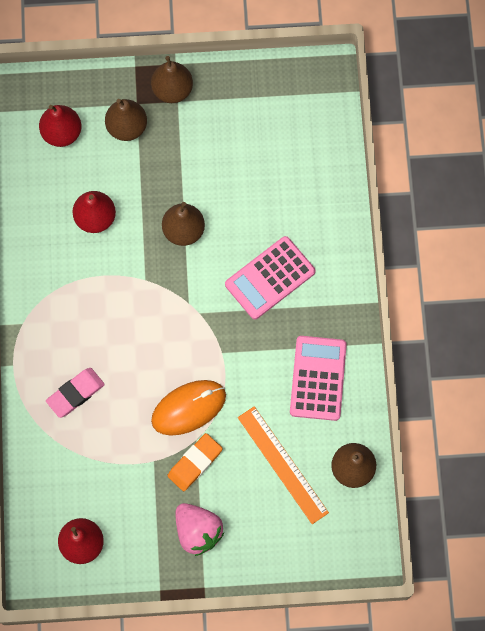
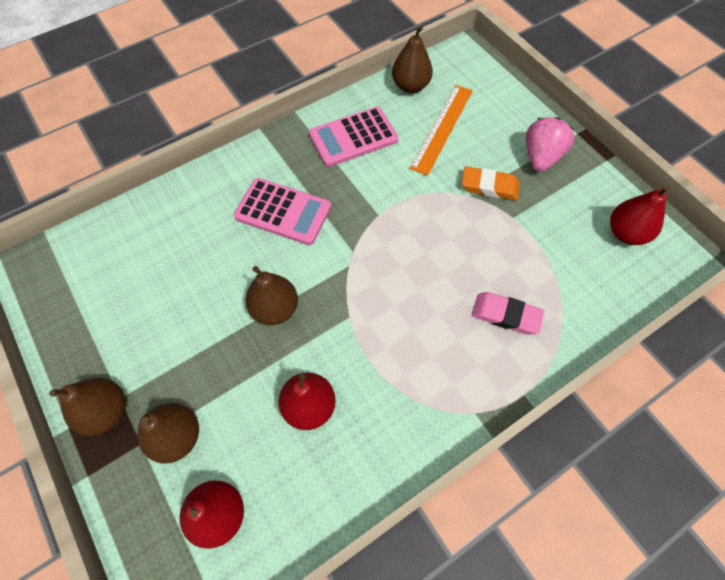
camera: 120 degrees left, 10 degrees down
(188, 408) = (447, 214): orange mouse -> none

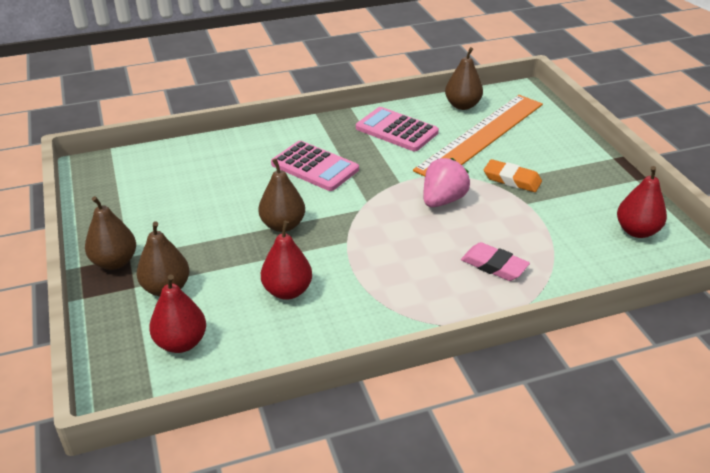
camera: 15 degrees right, 25 degrees down
(353, 137) = (396, 130): pink calculator -> pink calculator turned 45 degrees clockwise
(442, 128) = (481, 136): orange ruler -> orange ruler, size x1.62
(540, 157) = (570, 168): pink strawberry -> pink strawberry (442, 200)

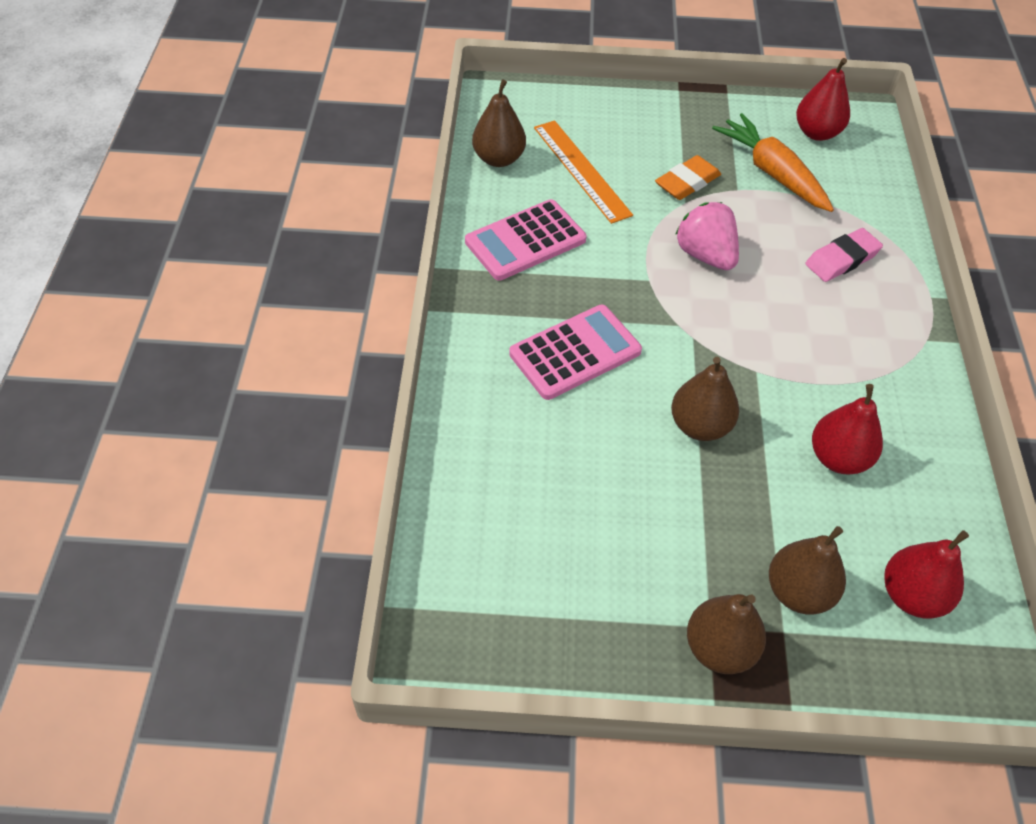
camera: 70 degrees left, 15 degrees up
(481, 136) = (581, 170): orange ruler -> orange ruler, size x0.62
(562, 216) = (772, 172): none -> orange carrot

